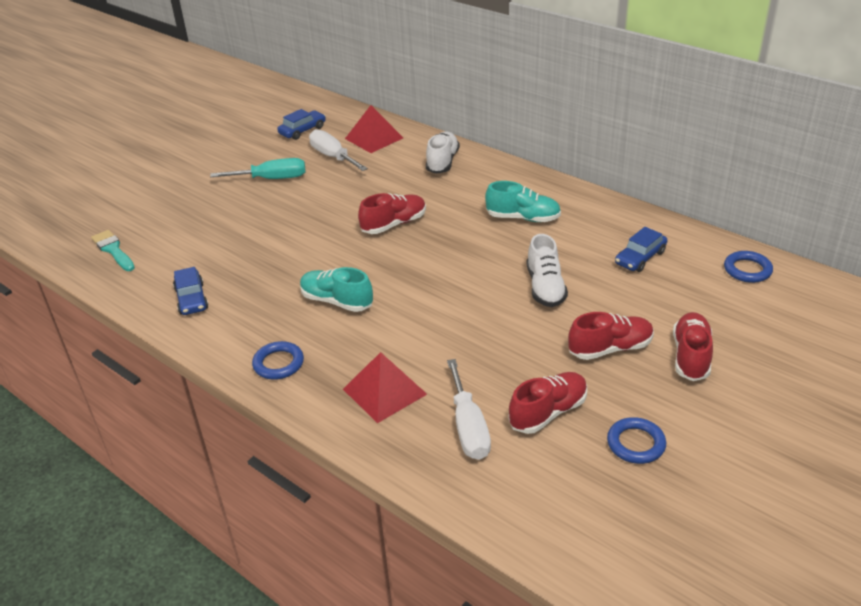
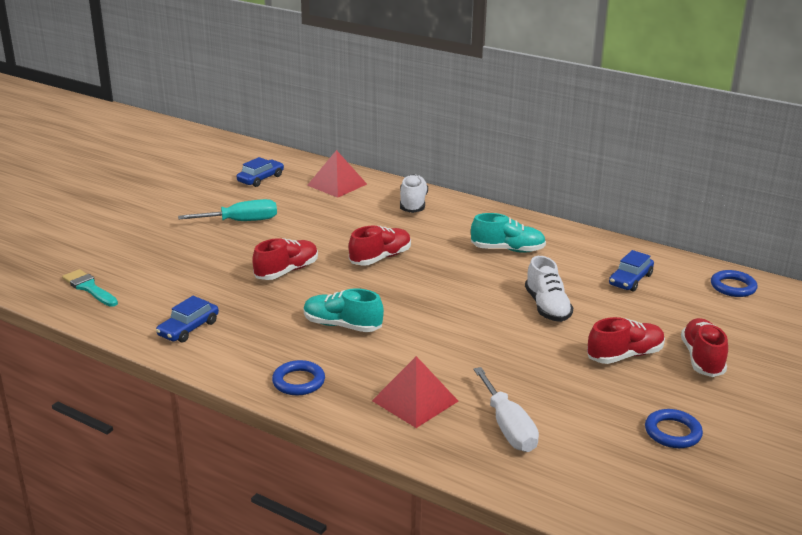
camera: 10 degrees left, 10 degrees down
(191, 299) = (188, 328): blue car -> blue car turned 60 degrees clockwise
(333, 156) = (299, 201): white screwdriver -> none
(548, 412) = (581, 411): red shoe -> red shoe (286, 271)

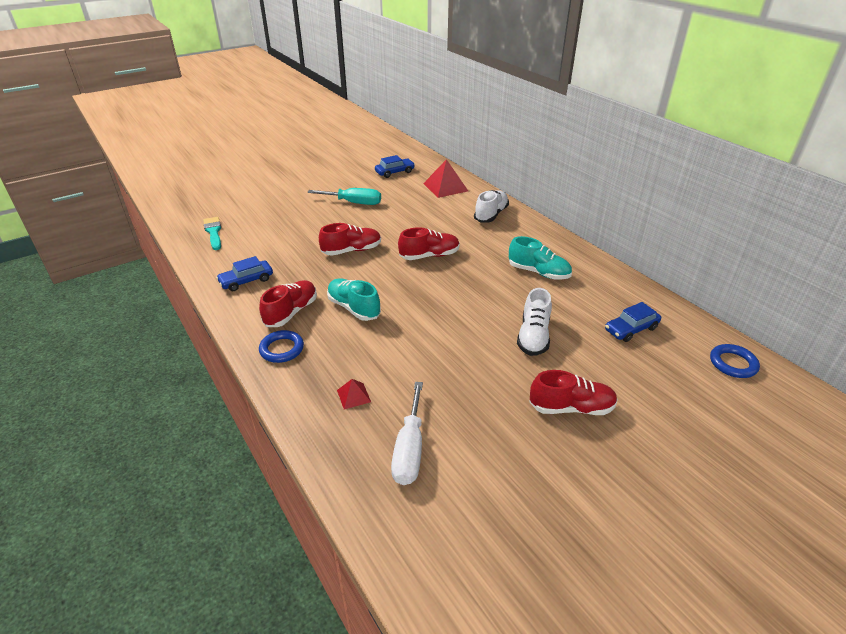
camera: 25 degrees right, 10 degrees up
(415, 401) = (353, 396): red pyramid -> red pyramid, size x0.51
(672, 432) = (560, 512): blue ring -> none
(702, 359) = (648, 435): red shoe -> red shoe (291, 312)

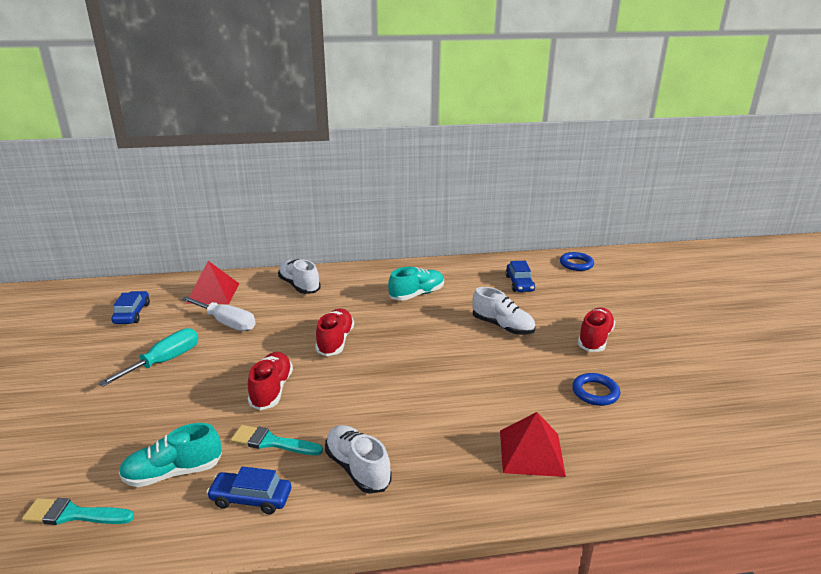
camera: 65 degrees left, 10 degrees down
(246, 281) = (251, 498): blue car -> blue car turned 105 degrees clockwise
(282, 349) = (424, 492): blue ring -> blue ring (595, 392)
(291, 312) = (357, 469): red shoe -> white shoe
(299, 270) = (272, 442): none -> turquoise brush
(353, 396) = (531, 452): red pyramid -> red pyramid, size x1.98
(354, 308) = (387, 416): turquoise shoe -> turquoise shoe (173, 472)
(409, 449) = (616, 435): white screwdriver -> white screwdriver (227, 323)

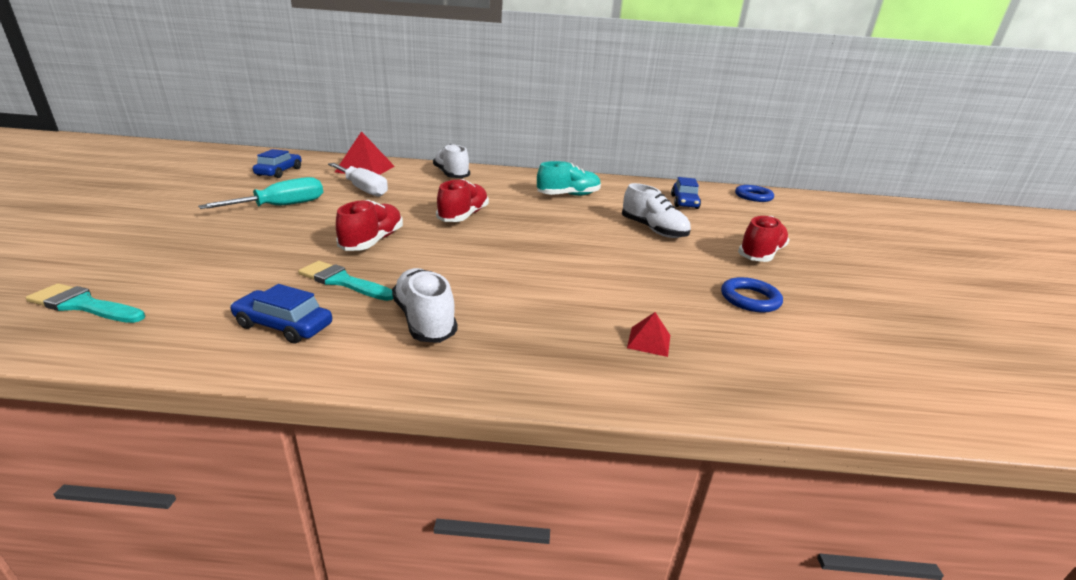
camera: 10 degrees right, 0 degrees up
(173, 472) = (218, 289): turquoise shoe -> none
(531, 452) = (649, 341): red pyramid -> red pyramid, size x0.51

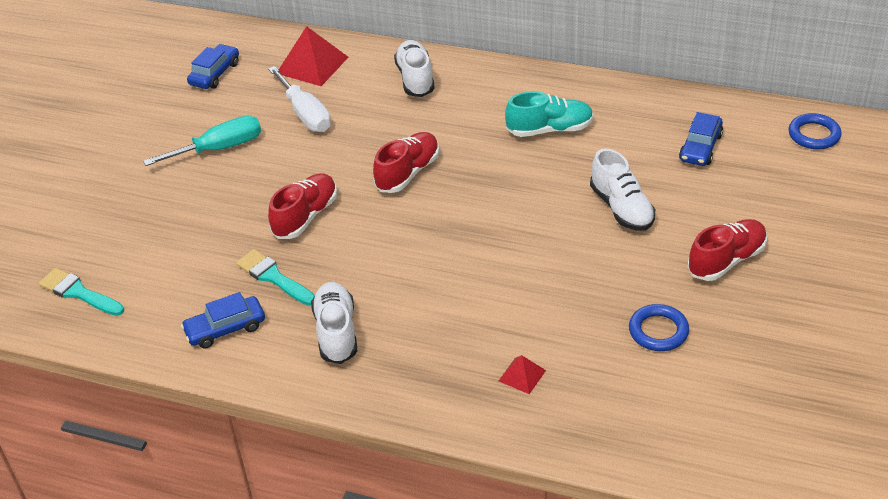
camera: 20 degrees right, 15 degrees up
(284, 325) = (225, 329): blue car -> blue car turned 60 degrees counterclockwise

